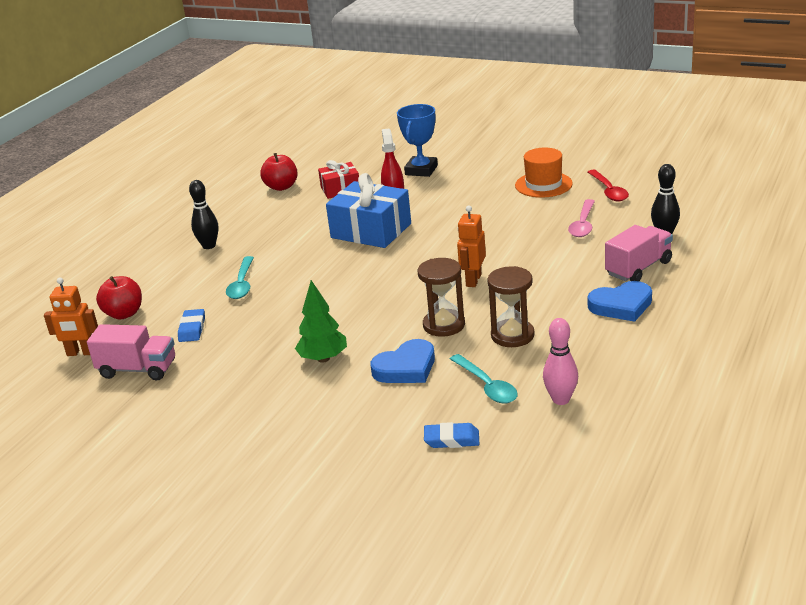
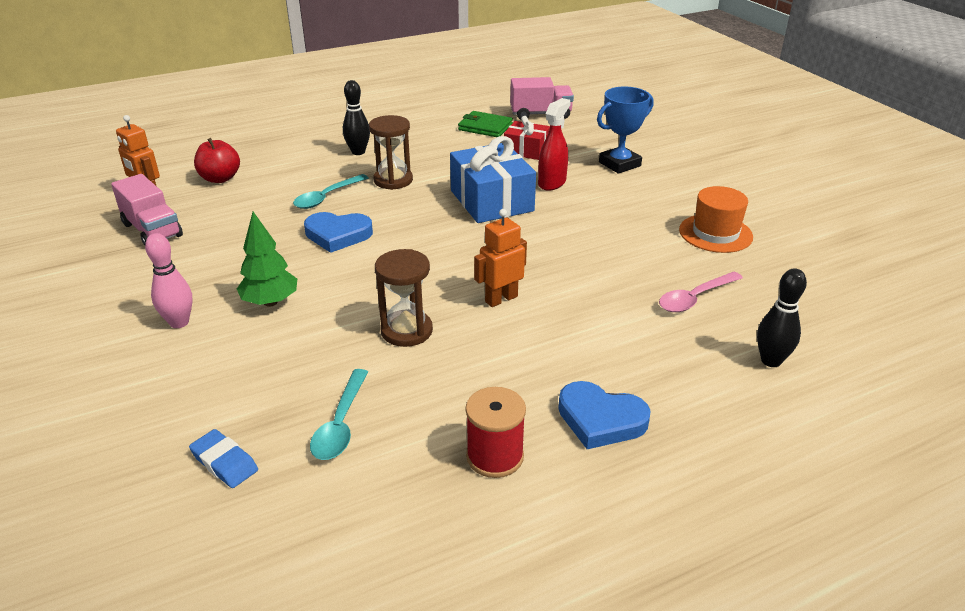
camera: 35 degrees right, 5 degrees up
(192, 329) = (236, 216): blue eraser -> none
(281, 187) = (485, 127): red apple -> green wallet
(406, 368) = (311, 355): blue heart -> blue heart (338, 235)
(512, 335) = (446, 382): brown hourglass -> brown hourglass (393, 180)
(561, 399) = (377, 493): pink bowling pin -> pink bowling pin (179, 322)
(594, 350) = (495, 456): none -> red spool
(609, 191) = (777, 275): red spoon -> none
(638, 268) = (683, 385): pink truck -> pink truck (540, 114)

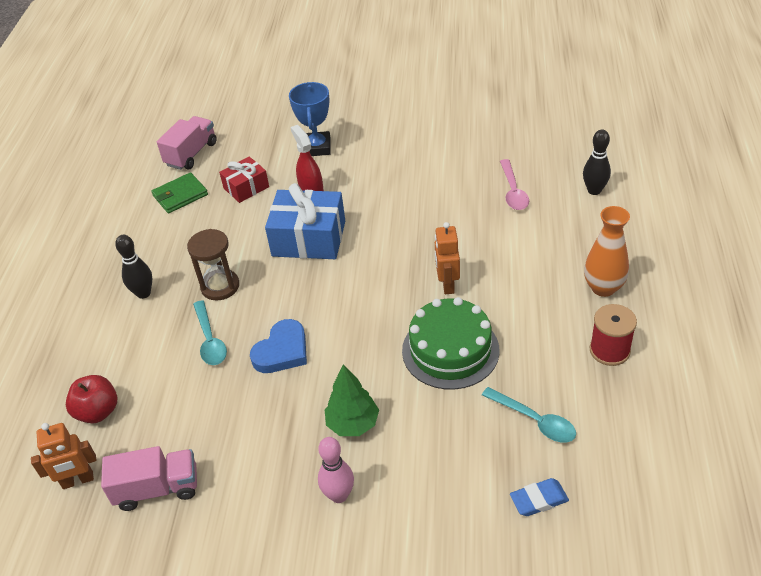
camera: 55 degrees left, 10 degrees up
(406, 331) = (450, 350): brown hourglass -> green cake
(600, 419) = (603, 288): blue heart -> orange vase
(715, 233) = (448, 146): orange hat -> none

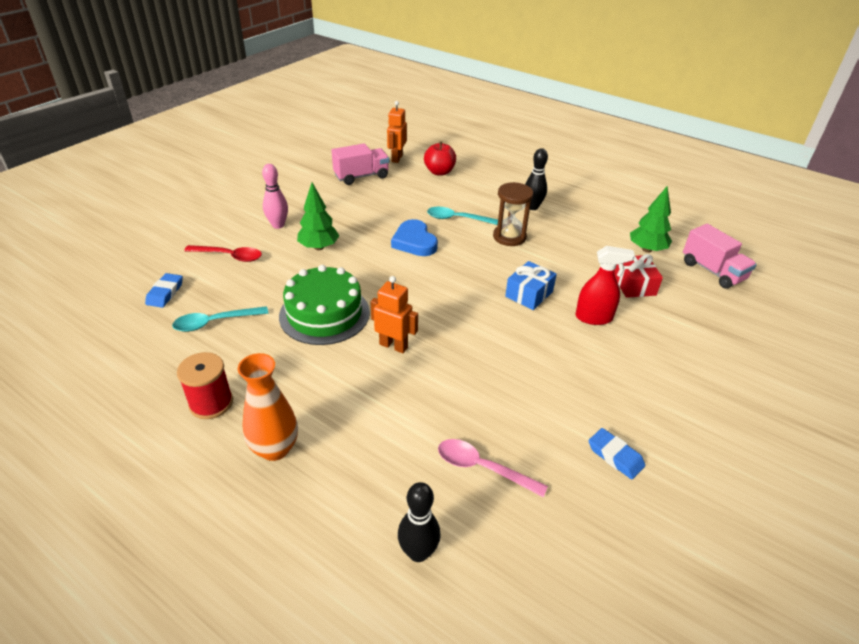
camera: 115 degrees right, 5 degrees down
(157, 488) = (361, 176): pink truck -> pink truck turned 135 degrees counterclockwise
(180, 195) = (646, 249): green wallet -> green tree
(309, 238) = (529, 294): blue gift -> blue gift, size x0.58
(317, 147) = (678, 350): blue trophy -> none
(434, 494) = (229, 256): none -> red spoon
(448, 146) = (615, 456): none -> blue eraser

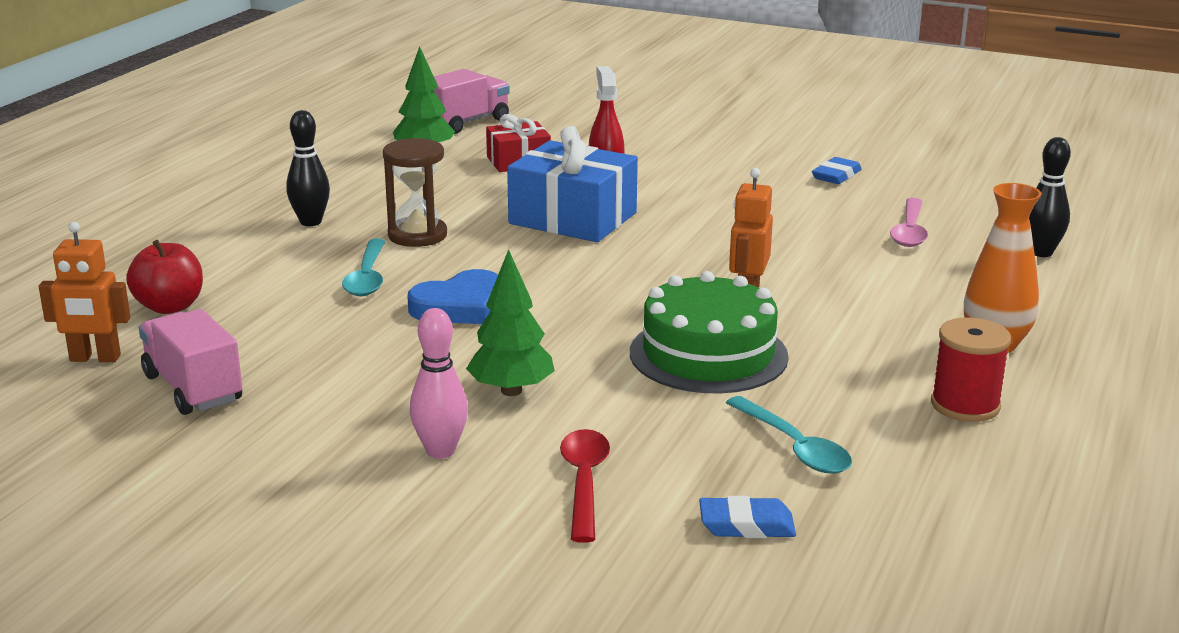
camera: 100 degrees left, 15 degrees down
(529, 294) = (573, 218): blue gift -> blue gift, size x1.71

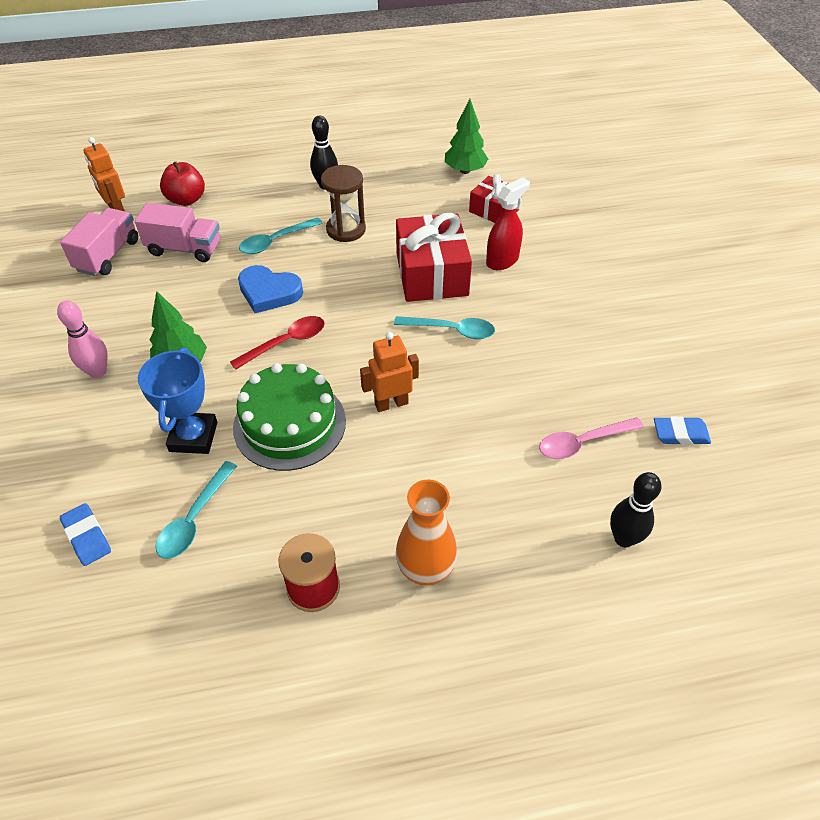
camera: 55 degrees right, 25 degrees up
(466, 123) = (530, 161): pink truck -> pink truck (184, 249)
(573, 218) = (432, 274): blue gift -> red gift
(584, 482) = (96, 444): red spoon -> red spoon (286, 342)
(656, 415) = (193, 437): none -> blue trophy
(677, 236) = (451, 330): none -> turquoise spoon
(836, 176) = (644, 360): blue eraser -> blue eraser (680, 434)

